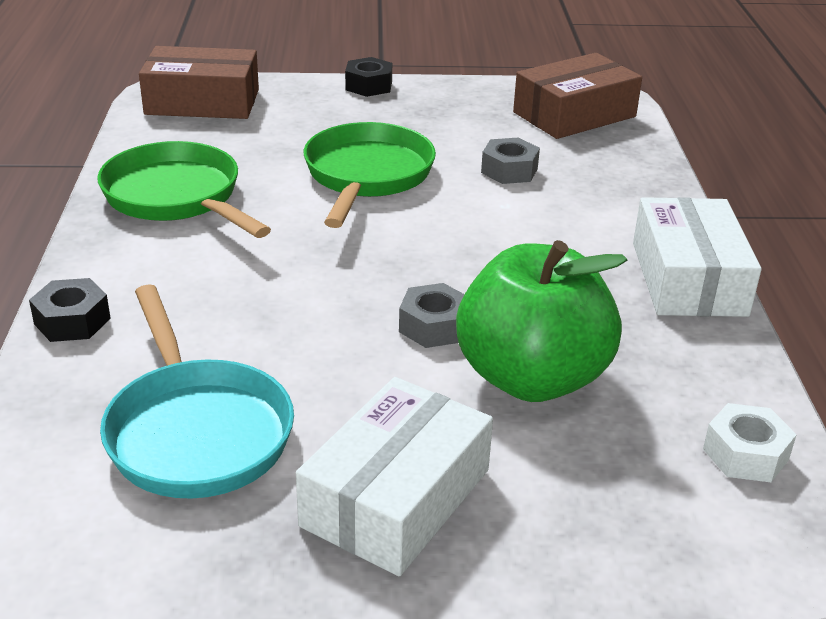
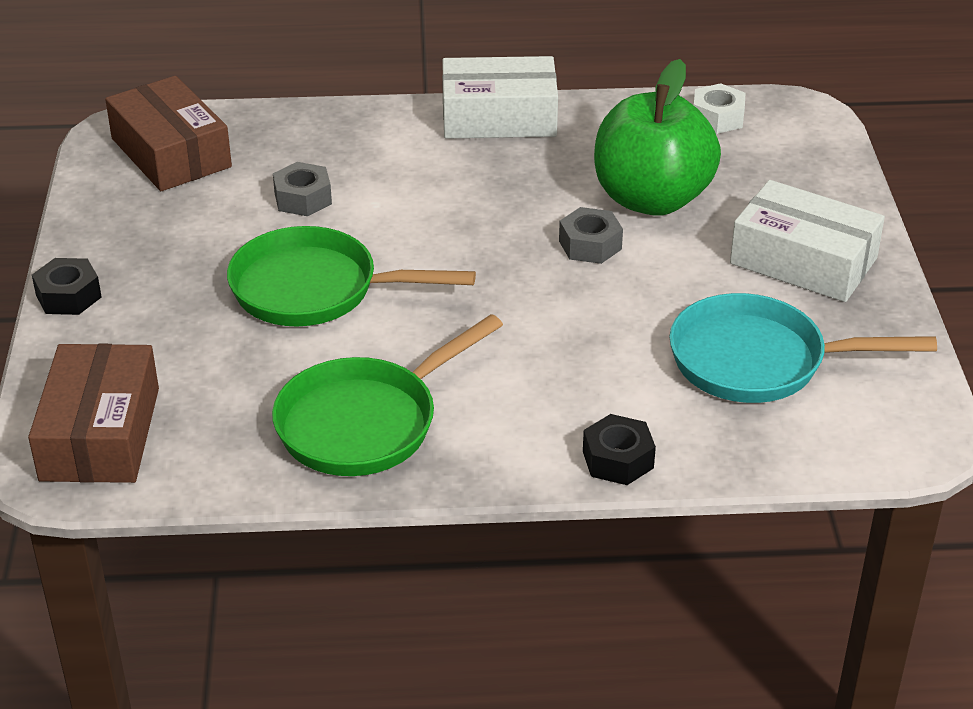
camera: 90 degrees left, 5 degrees up
(196, 431) = (758, 361): turquoise pan -> turquoise pan turned 150 degrees counterclockwise

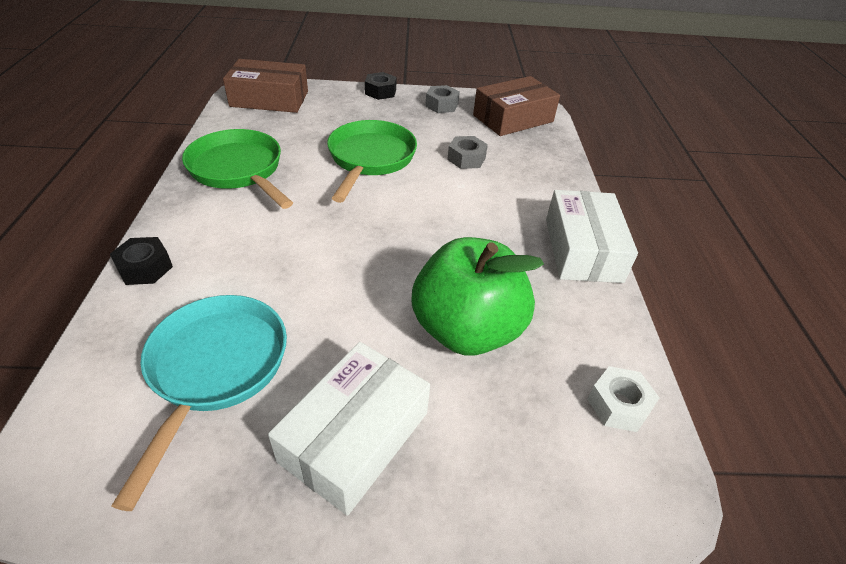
camera: 90 degrees right, 5 degrees up
(590, 245) = (401, 282): grey nut -> grey nut (441, 105)

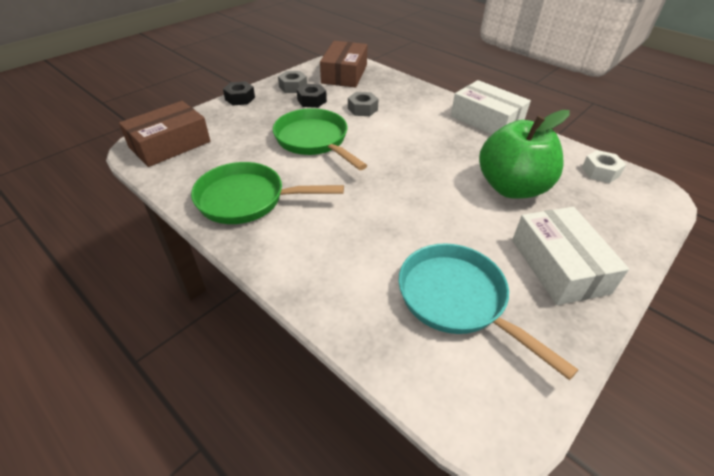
camera: 45 degrees left, 0 degrees up
(145, 268) = (312, 294): black nut -> black nut (312, 101)

